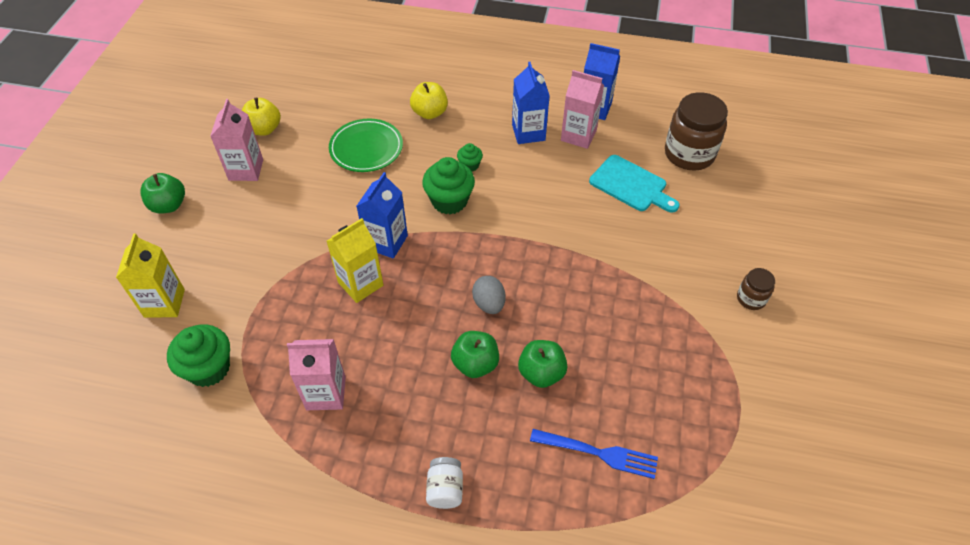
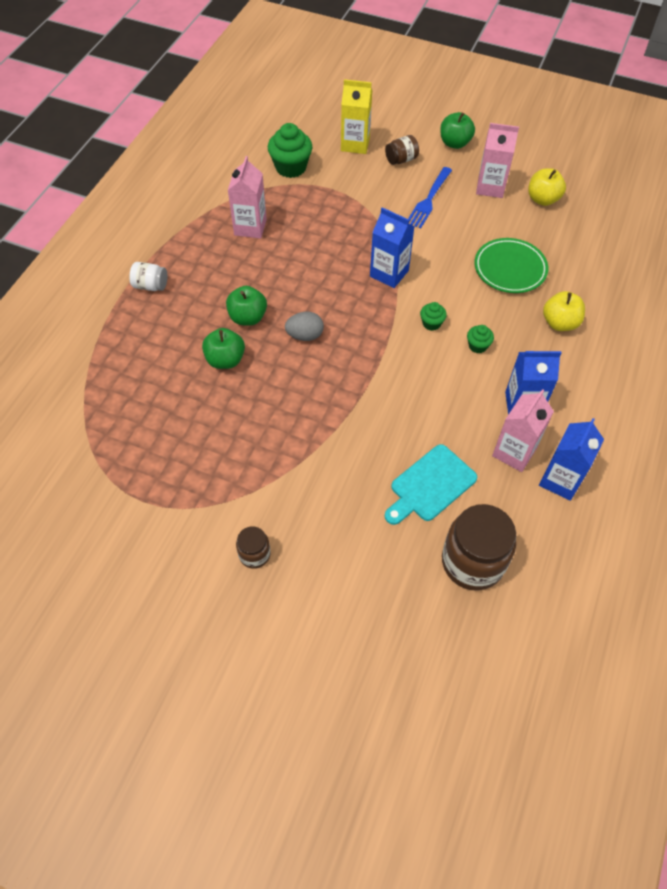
camera: 100 degrees right, 5 degrees up
(197, 252) = (401, 160): none -> brown jar
(360, 284) = (347, 253): yellow carton -> none
(449, 201) = (431, 323): green cupcake -> green cupcake, size x0.52
(598, 453) = (142, 383): blue fork -> blue fork (429, 200)

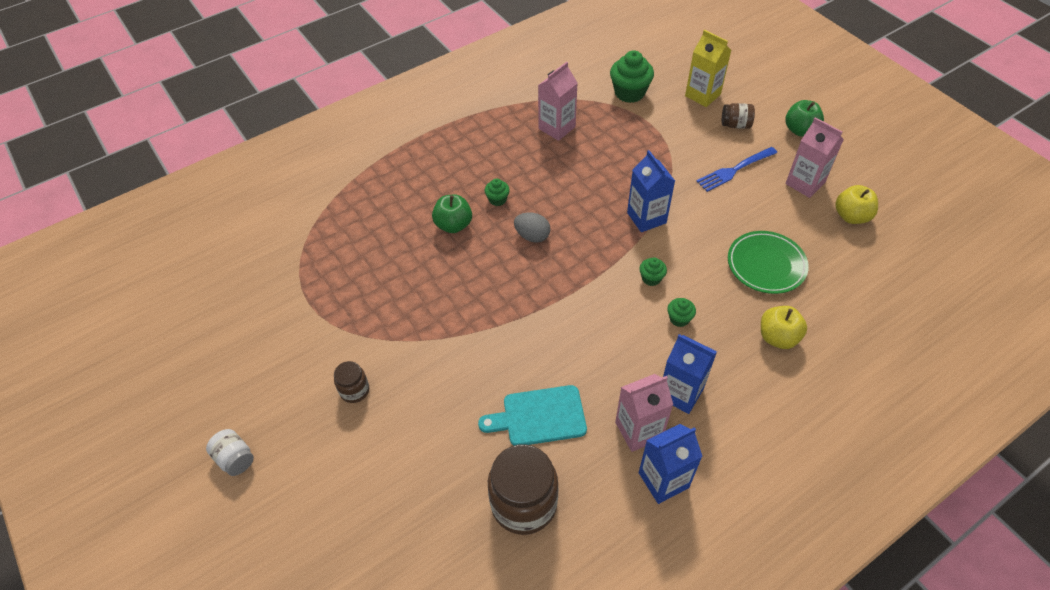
camera: 35 degrees right, 5 degrees down
(151, 285) = (443, 140): white jar -> white jar (235, 458)
(248, 317) = (497, 199): green apple -> green cupcake

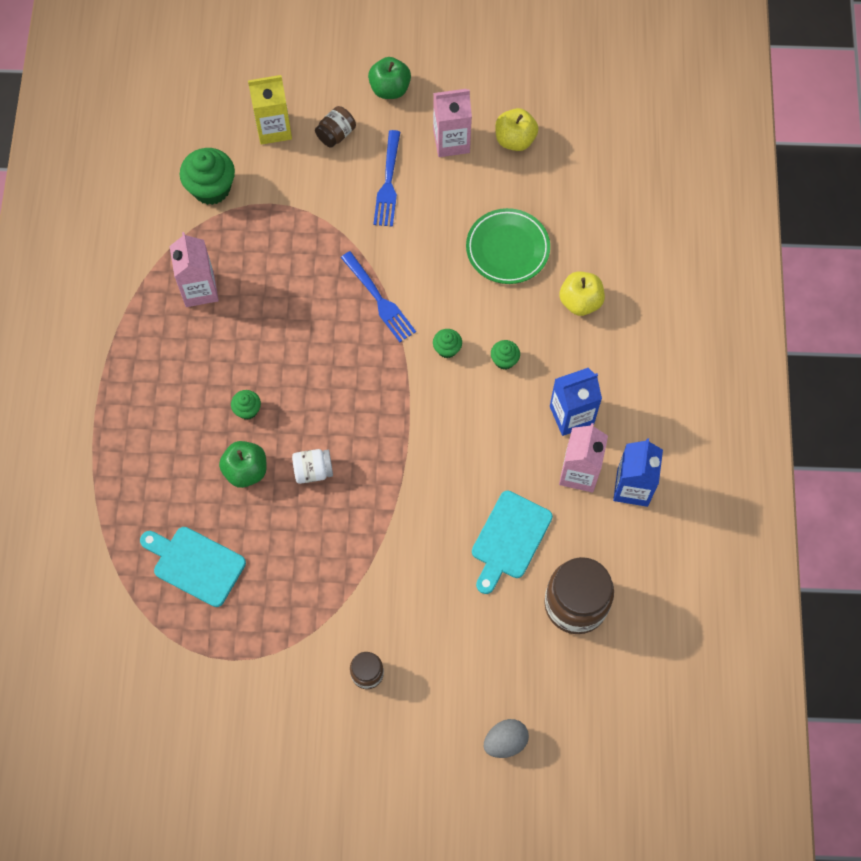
camera: 55 degrees left, 15 degrees up
(235, 458) = (360, 814): white jar -> white jar (313, 471)
(364, 240) = (195, 564): none -> turquoise cutting board
(532, 236) = (318, 411): grey egg -> grey egg (505, 741)
(646, 218) = (379, 299): blue carton -> blue fork

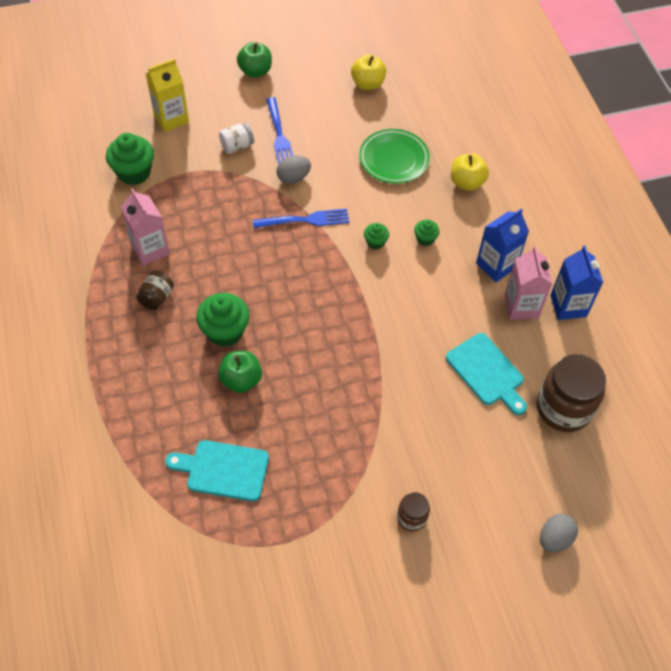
camera: 20 degrees left, 10 degrees down
(247, 410) = (225, 331): green cupcake -> green cupcake, size x1.93
(313, 471) = (300, 364): white jar -> white jar (237, 146)
(336, 134) = (224, 111): brown jar -> brown jar (156, 297)
(379, 299) = (305, 220): blue fork -> blue fork turned 45 degrees counterclockwise
(385, 242) = (293, 178): none -> grey egg
(451, 141) = (318, 96): pink carton -> none
(509, 539) = (487, 372): turquoise cutting board -> turquoise cutting board turned 45 degrees counterclockwise

